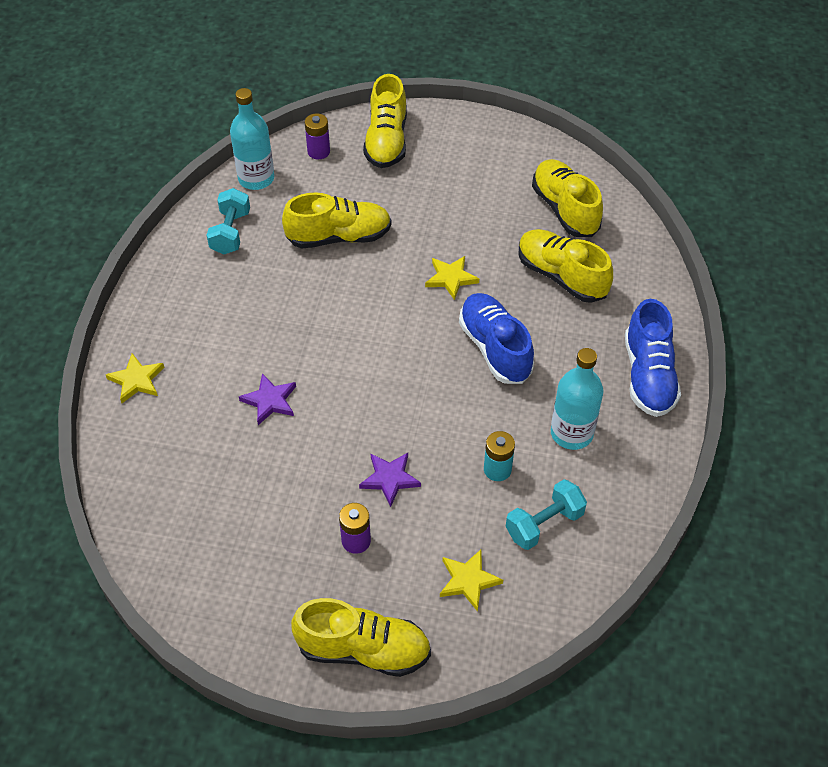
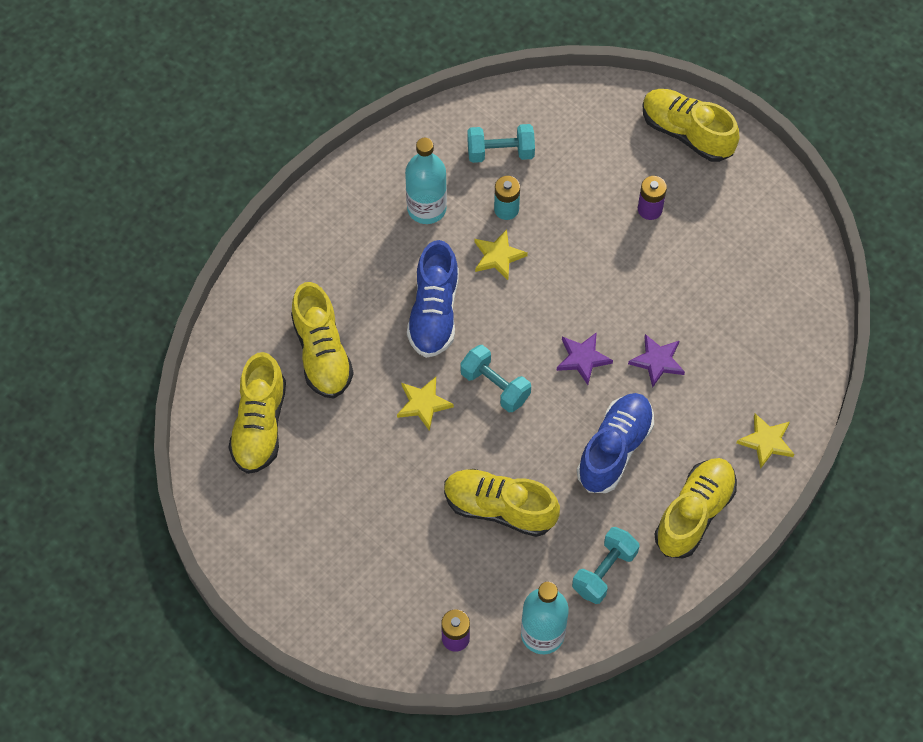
camera: 150 degrees left, 10 degrees up
(386, 141) = (374, 614): yellow shoe -> yellow shoe (694, 514)
(390, 479) = (595, 244): purple star -> purple star (582, 358)
(401, 317) = (495, 386): none -> turquoise dumbbell
(468, 580) = (583, 141): yellow star -> yellow star (498, 256)
(648, 376) = (326, 223): blue shoe -> blue shoe (614, 449)

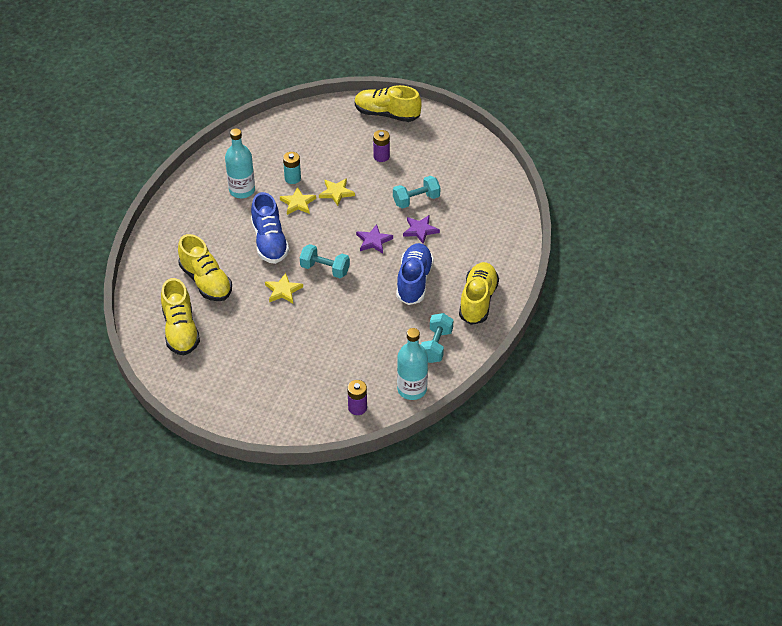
camera: 20 degrees left, 15 degrees down
(499, 508) = (355, 331): yellow shoe -> none
(500, 152) = (276, 151): turquoise dumbbell -> turquoise dumbbell (416, 200)
(766, 442) = (504, 253): yellow star -> yellow star (336, 193)

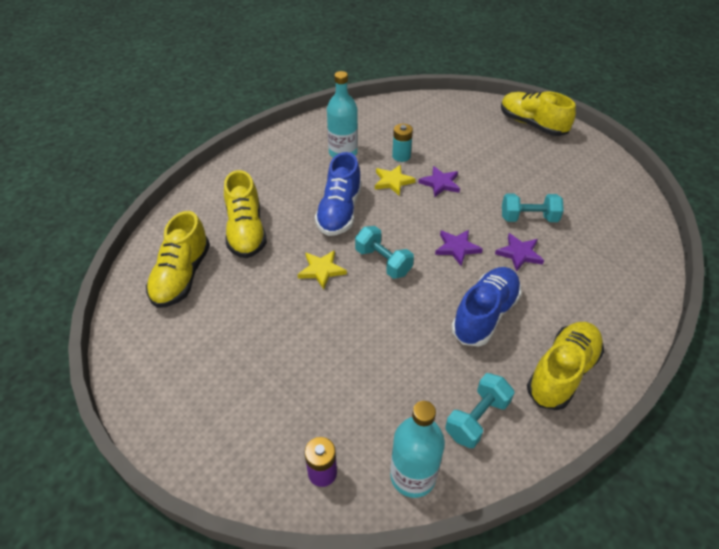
camera: 25 degrees right, 0 degrees up
(336, 193) = (440, 183): yellow star -> purple star
(381, 156) = (508, 162): purple battery -> none

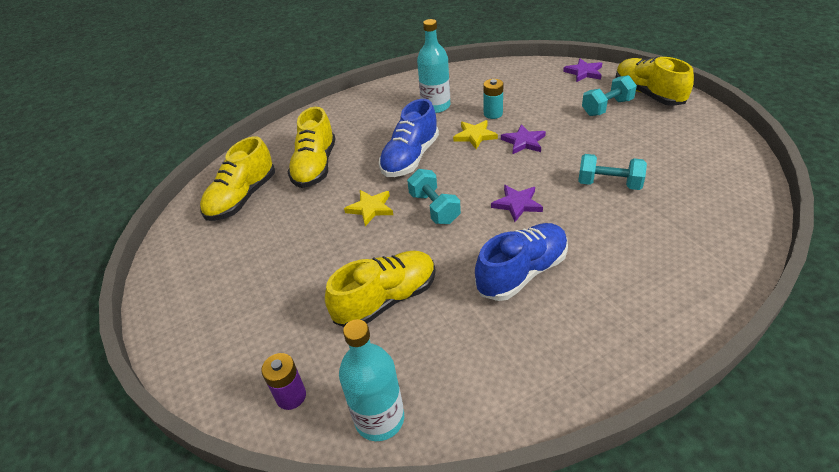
camera: 20 degrees right, 5 degrees down
(477, 418) = (471, 375): turquoise dumbbell -> turquoise dumbbell (607, 107)
(519, 254) = (584, 217): purple star -> purple star (584, 72)
(562, 373) = (588, 345): yellow shoe -> yellow shoe (386, 300)

